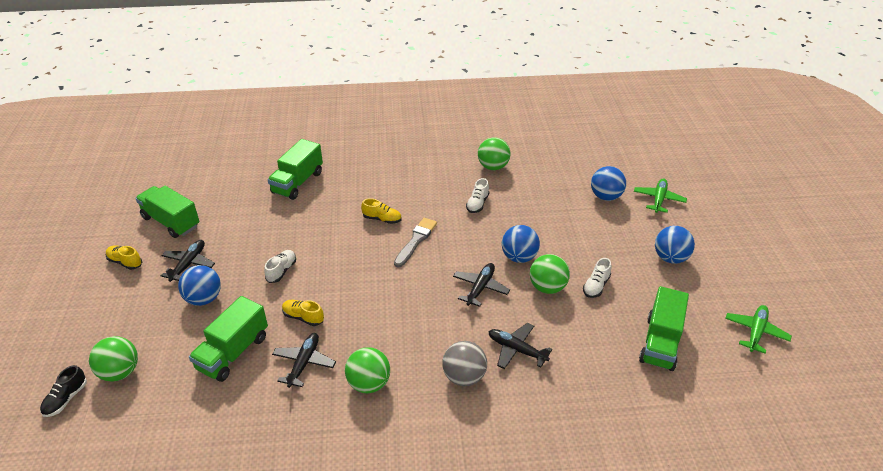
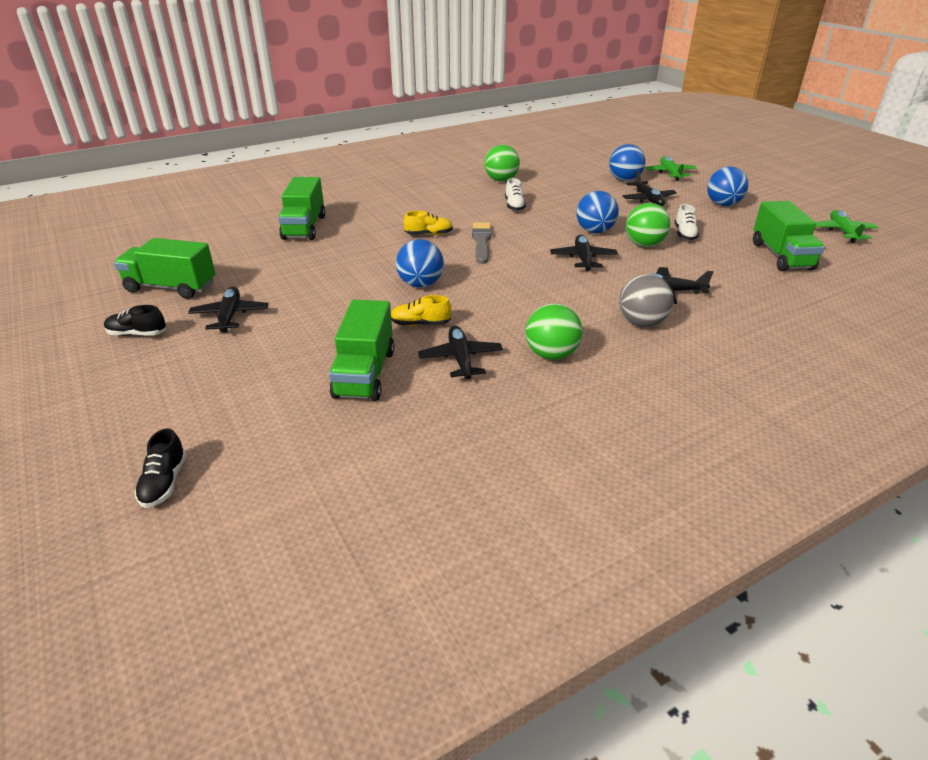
camera: 25 degrees left, 5 degrees down
(120, 372) = (225, 433): green ball -> none
(125, 262) = (137, 334): yellow shoe -> black shoe
(204, 299) = (280, 339): blue ball -> blue ball (420, 284)
(281, 271) = (355, 295): white shoe -> none
(604, 230) = (648, 199): none -> black plane

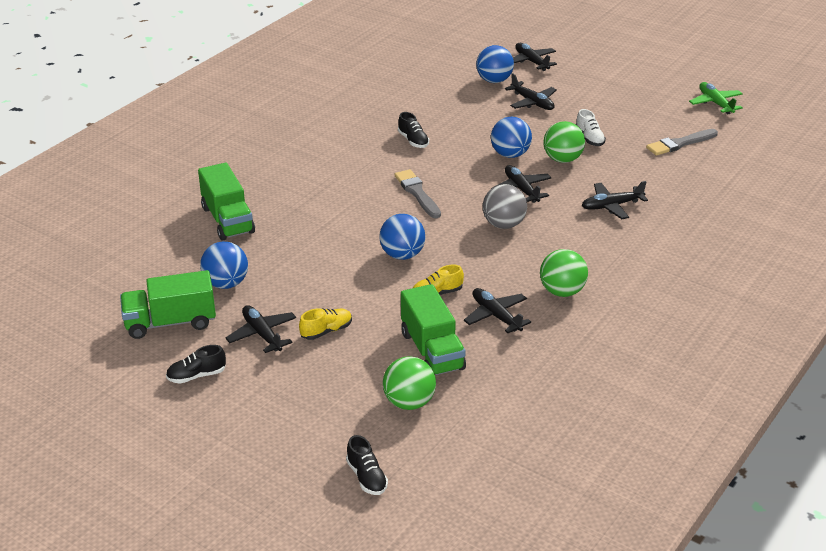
camera: 25 degrees left, 0 degrees up
(428, 234) = (360, 197): yellow shoe -> yellow shoe (326, 331)
(501, 180) = (373, 109): green ball -> green ball (409, 402)
(514, 206) = (413, 141): white shoe -> black shoe
(641, 323) = (610, 243): grey ball -> grey ball (503, 224)
(670, 173) = (531, 62): green plane -> black plane
(723, 204) = (602, 93): blue ball -> blue ball (226, 284)
(781, 256) = (680, 144): green truck -> grey brush

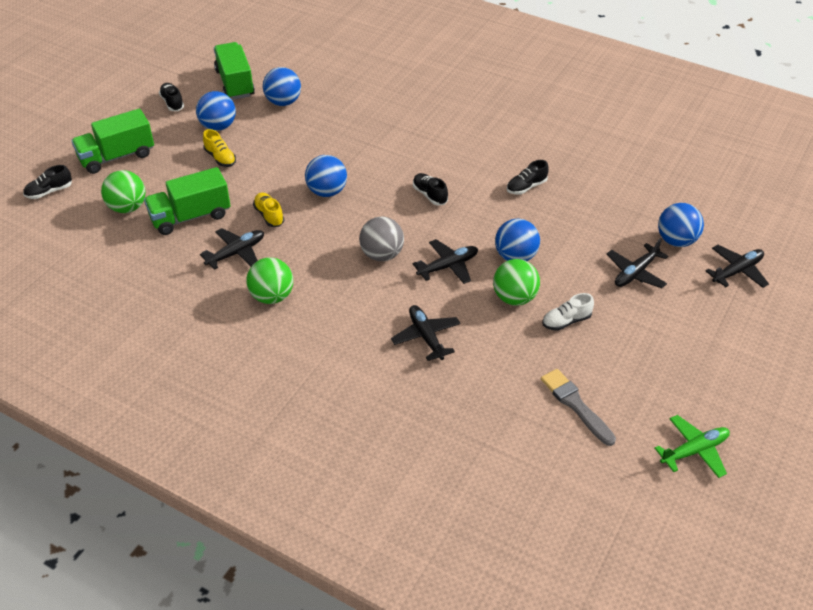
camera: 85 degrees right, 10 degrees up
(227, 220) = (372, 92): green truck -> green truck (117, 156)
(262, 334) = (218, 127): black plane -> blue ball
(417, 193) = (430, 195): grey brush -> black shoe

